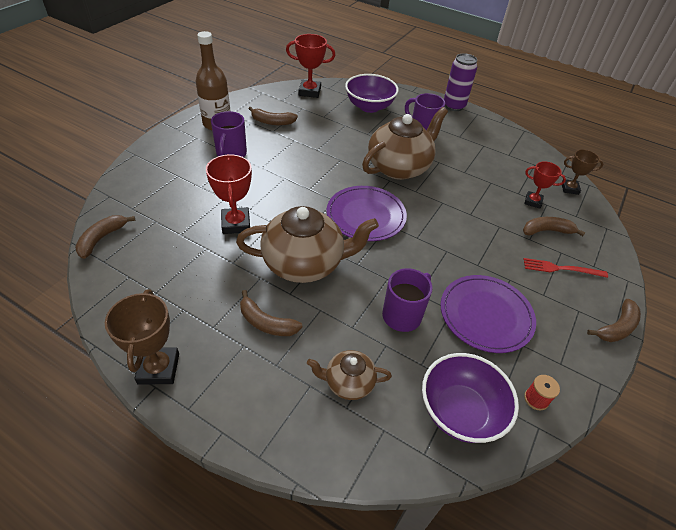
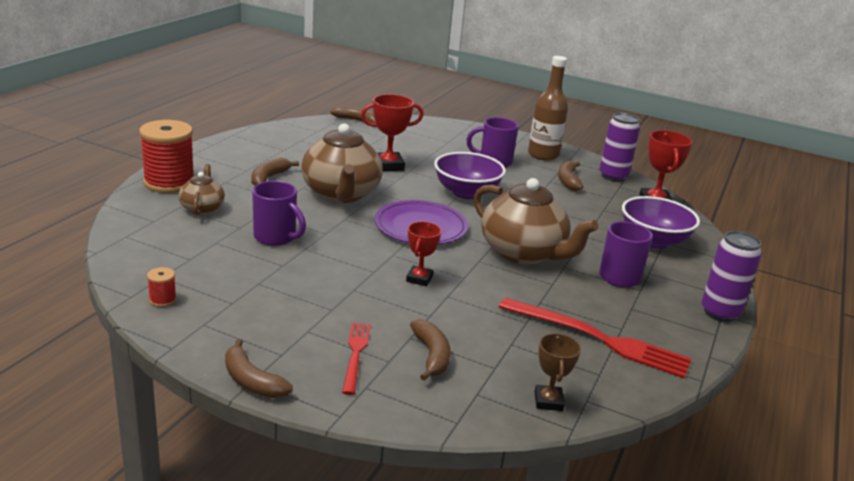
camera: 85 degrees right, 20 degrees down
(158, 368) = (228, 144): brown trophy -> none
(264, 99) = (613, 176): none -> purple can
(280, 426) = (169, 182): none -> red spool
(460, 411) = (160, 256): purple bowl -> purple bowl (466, 193)
(486, 315) = (275, 285): purple plate -> none
(499, 156) = (599, 339): none -> red fork
(533, 201) = (496, 354): red trophy -> red trophy (419, 279)

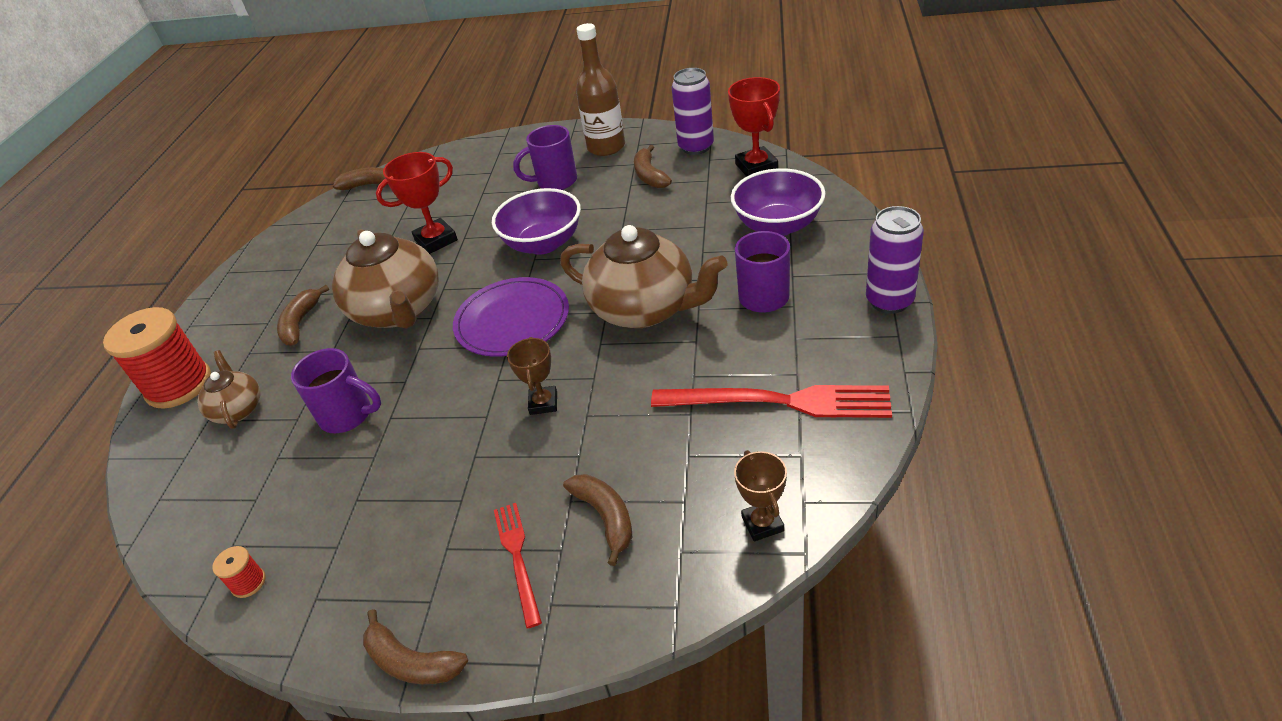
camera: 10 degrees left, 15 degrees up
(419, 279) = (543, 403): red trophy -> brown trophy

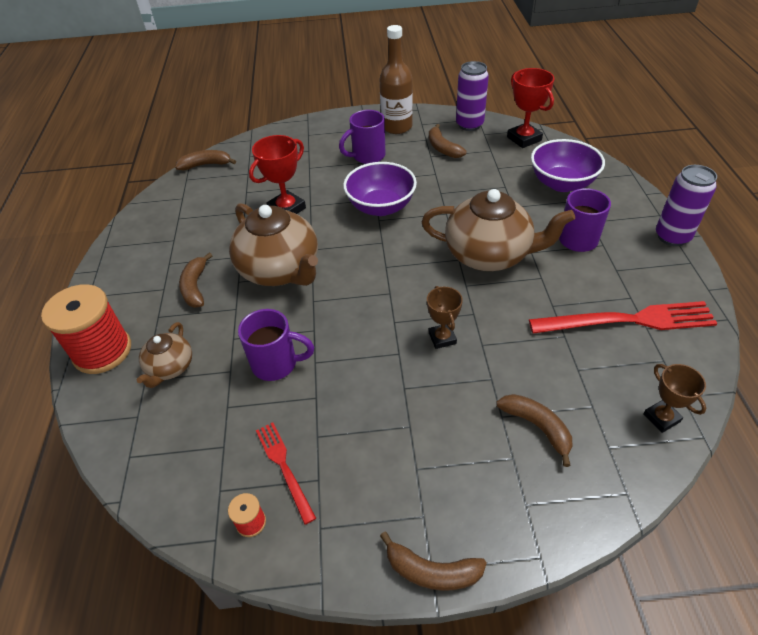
camera: 15 degrees left, 5 degrees up
(238, 409) = (170, 368): brown teapot -> brown teapot turned 135 degrees counterclockwise
(512, 320) = (384, 272): purple plate -> none
(517, 558) = (481, 469): red fork -> red fork (284, 467)

